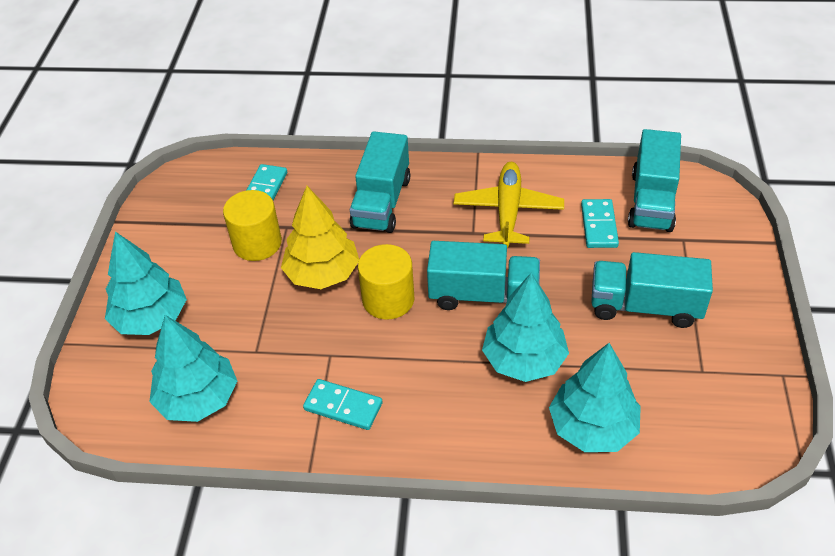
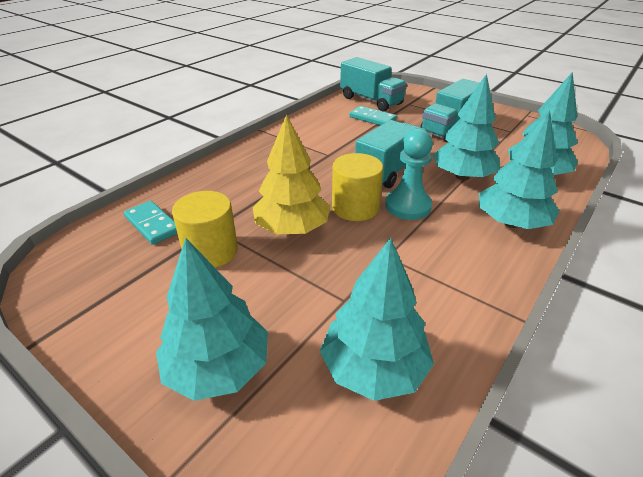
camera: 60 degrees left, 10 degrees down
(343, 406) = (452, 269): turquoise domino -> none
(382, 202) = (252, 176): turquoise truck -> none
(422, 337) = (408, 206): none -> turquoise pawn
(457, 430) = (511, 223): none -> turquoise tree
(508, 211) = (325, 138): yellow plane -> none

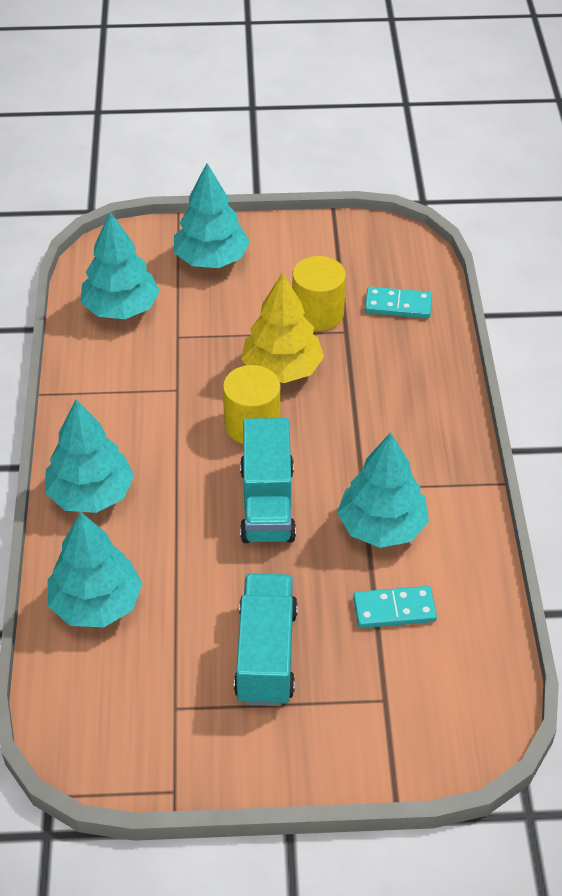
camera: 140 degrees right, 10 degrees up
(371, 101) = (449, 667): turquoise truck -> none
(408, 206) = (204, 457): turquoise pawn -> none
(462, 176) = (180, 543): turquoise tree -> turquoise tree (382, 526)

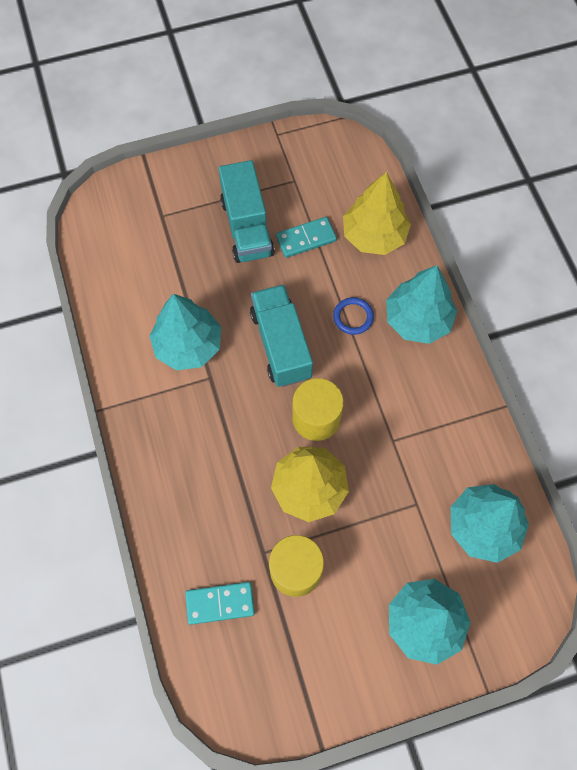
camera: 165 degrees right, 20 degrees up
(96, 603) = (374, 235): turquoise tree -> yellow tree
(168, 514) = (353, 317): none -> blue ring
(394, 609) = (166, 279): turquoise domino -> turquoise domino (306, 239)

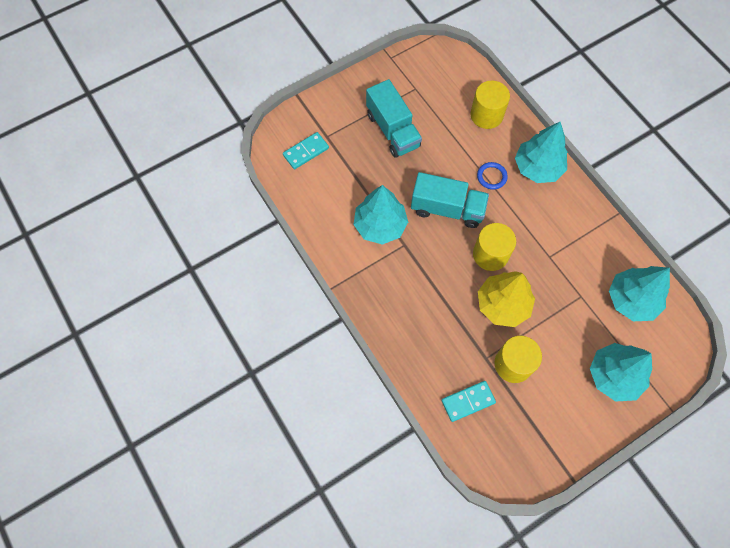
camera: 15 degrees left, 0 degrees up
(281, 345) = (447, 209): turquoise truck -> turquoise truck turned 135 degrees clockwise
(306, 239) = (438, 128): turquoise domino -> turquoise domino (306, 152)
(374, 235) = (486, 115): yellow tree -> yellow cylinder

